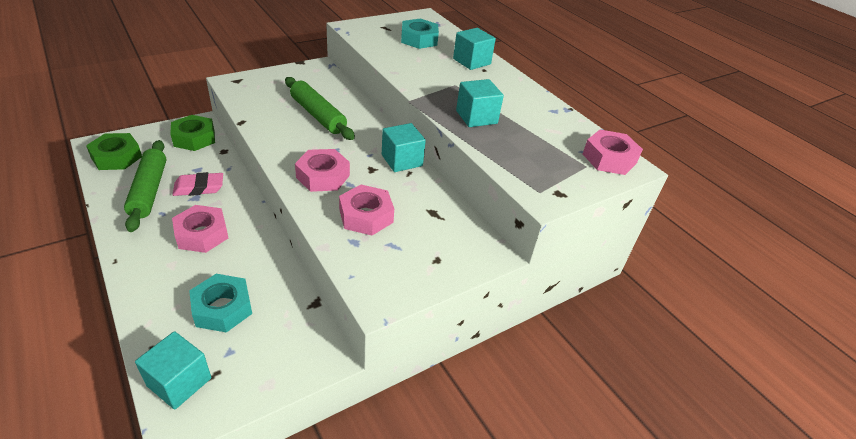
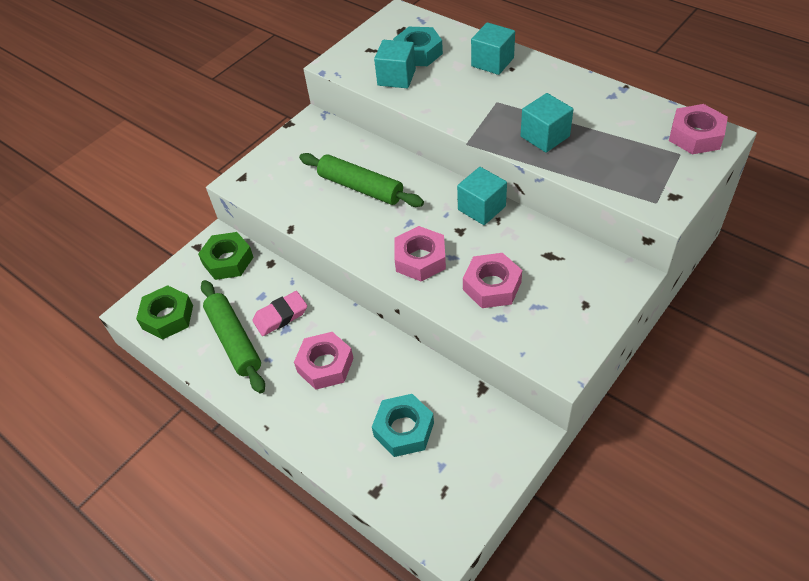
camera: 10 degrees left, 10 degrees up
(179, 382) = (420, 510): turquoise cube -> turquoise cube (396, 77)

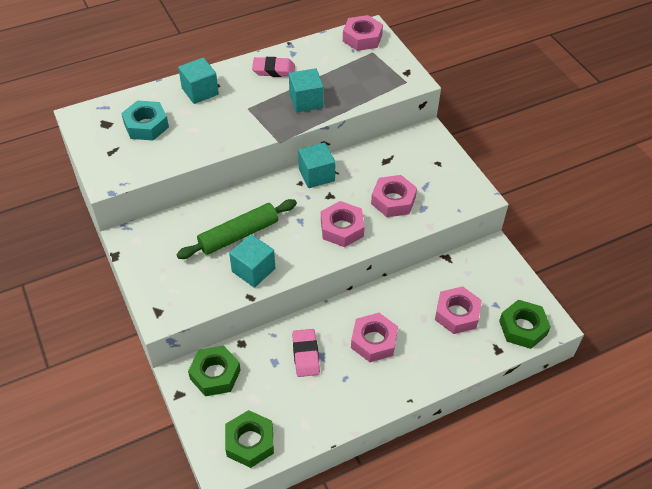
camera: 70 degrees left, 0 degrees up
(234, 340) = (310, 397): green rolling pin -> none
(396, 77) = (165, 149): turquoise cube -> turquoise cube (253, 270)
(403, 429) = (457, 314): turquoise nut -> pink nut
(422, 509) = (523, 328): none -> green nut
(571, 94) = (273, 70): none -> pink eraser

